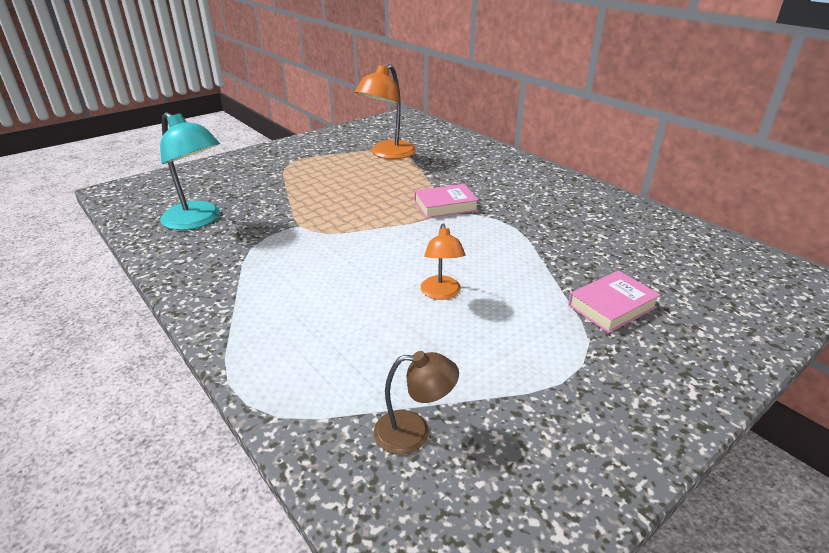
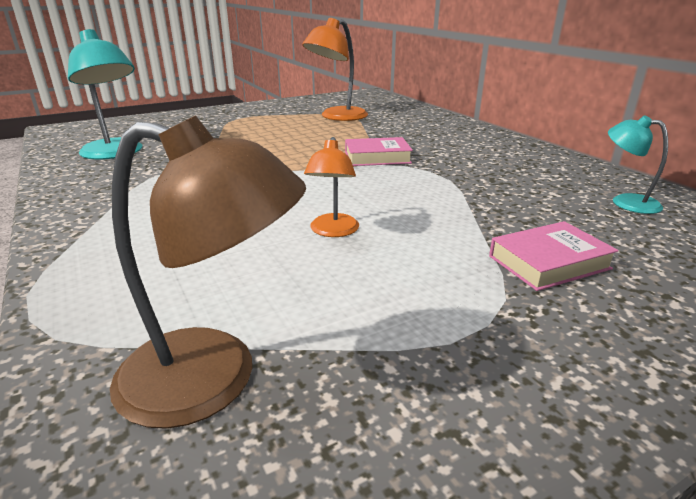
camera: 10 degrees right, 5 degrees down
(414, 432) = (213, 379): brown lamp -> brown lamp, size x1.72
(657, 240) = (625, 202): none -> turquoise lamp

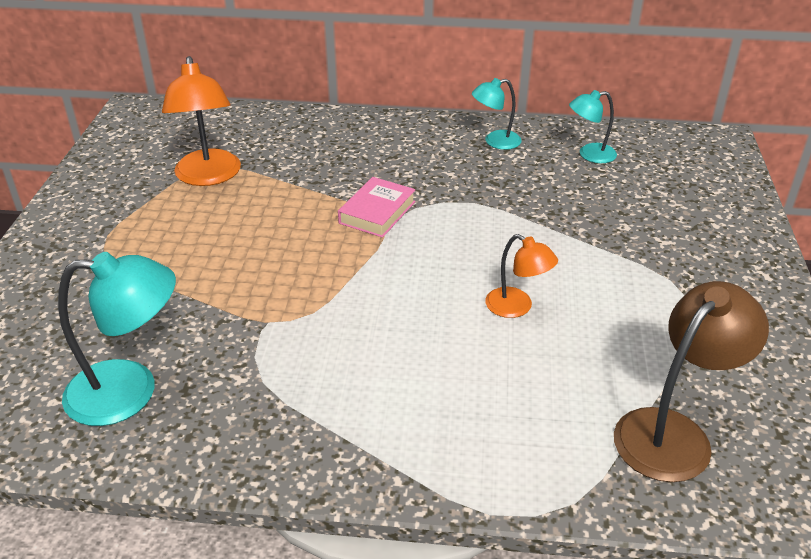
camera: 55 degrees left, 10 degrees up
(548, 165) = (495, 141): none -> turquoise lamp
(549, 262) = (642, 238): pink book -> none

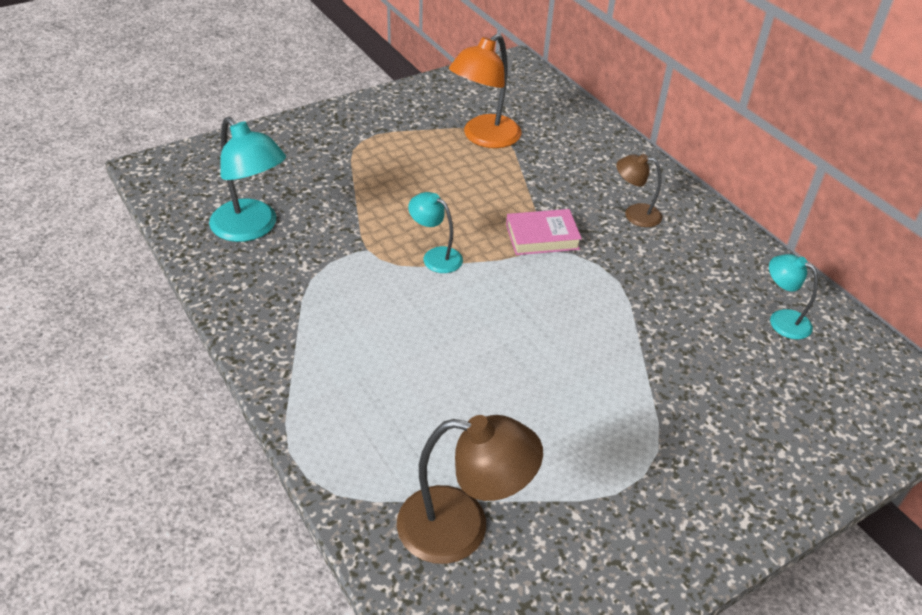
camera: 50 degrees right, 5 degrees up
(407, 154) = (634, 214): none -> brown lamp
(495, 141) = (721, 253): turquoise lamp -> turquoise lamp (435, 256)
(517, 307) = (515, 368): orange lamp -> none

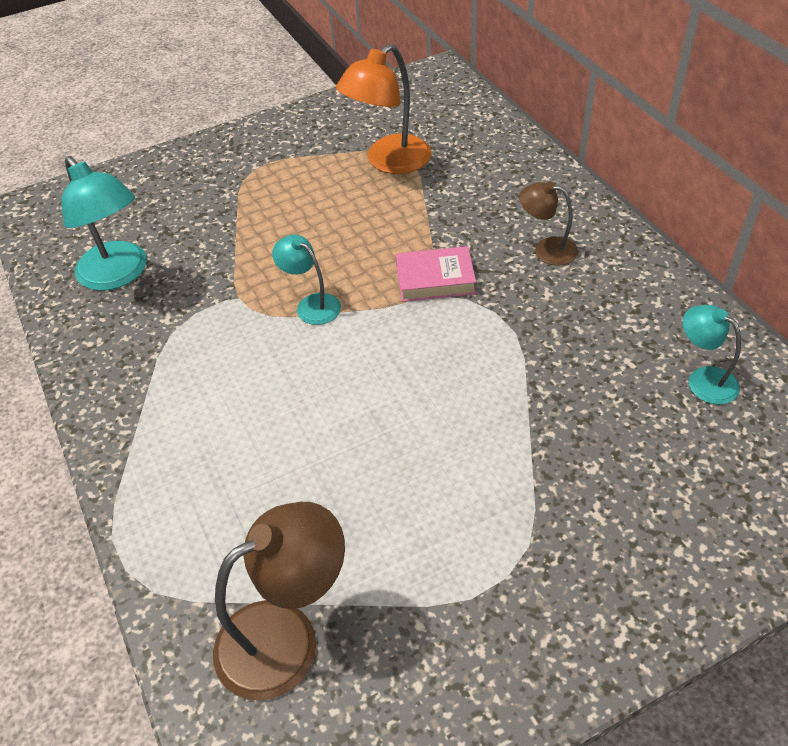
camera: 10 degrees right, 5 degrees up
(462, 527) = (286, 636): brown lamp -> brown lamp turned 45 degrees counterclockwise

